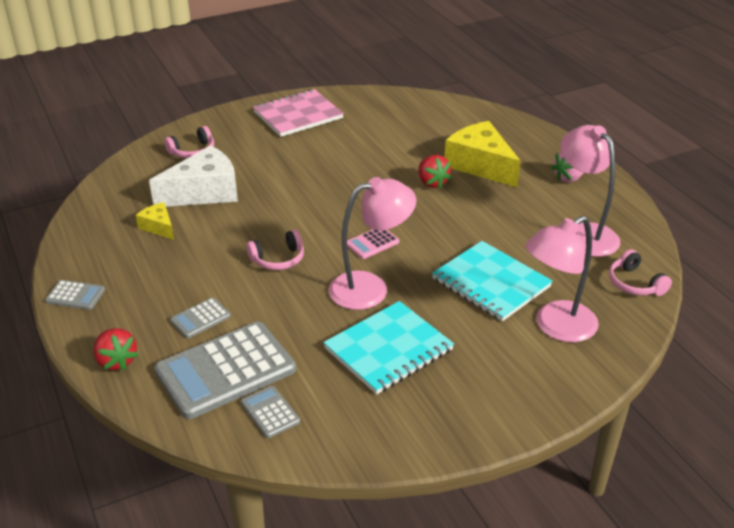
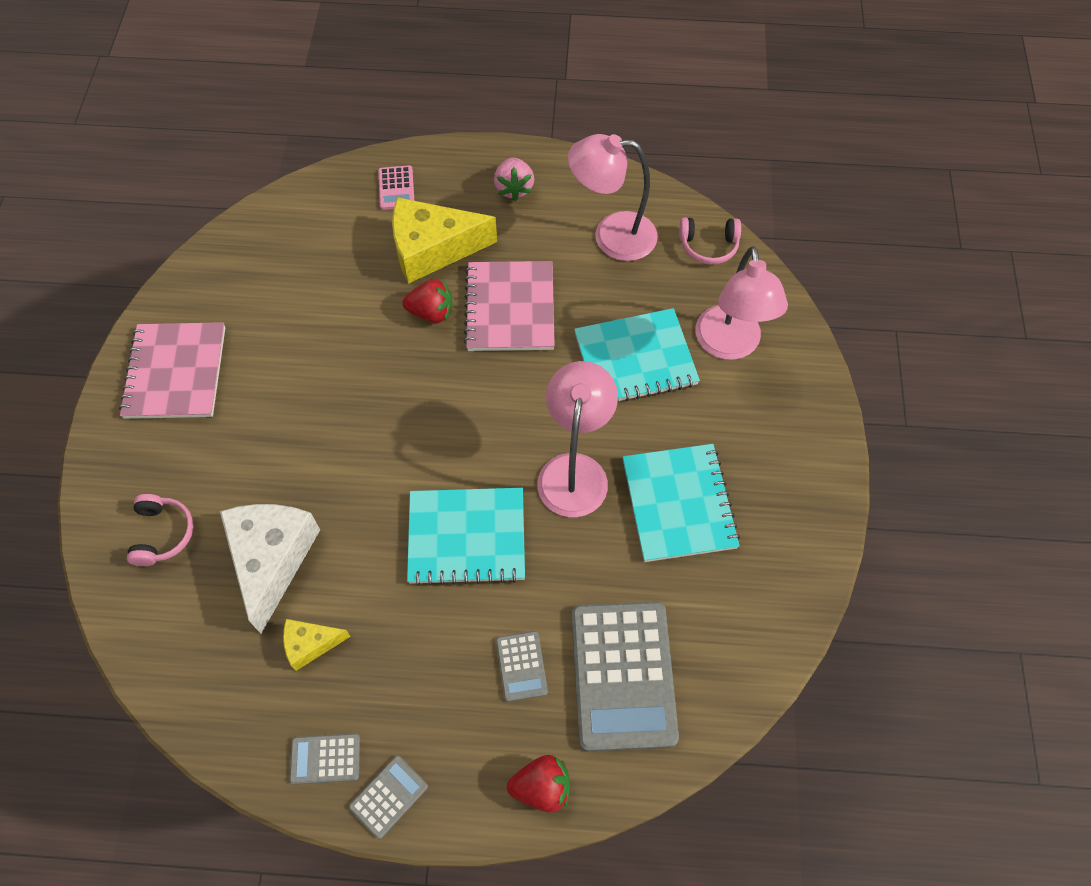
camera: 60 degrees left, 25 degrees up
(270, 412) = (708, 658): grey calculator -> grey calculator (325, 759)
(278, 259) = (466, 537): pink headphones -> turquoise notebook
(372, 243) = (501, 429): pink calculator -> pink calculator (396, 188)
(471, 212) = (510, 308): none -> pink notebook

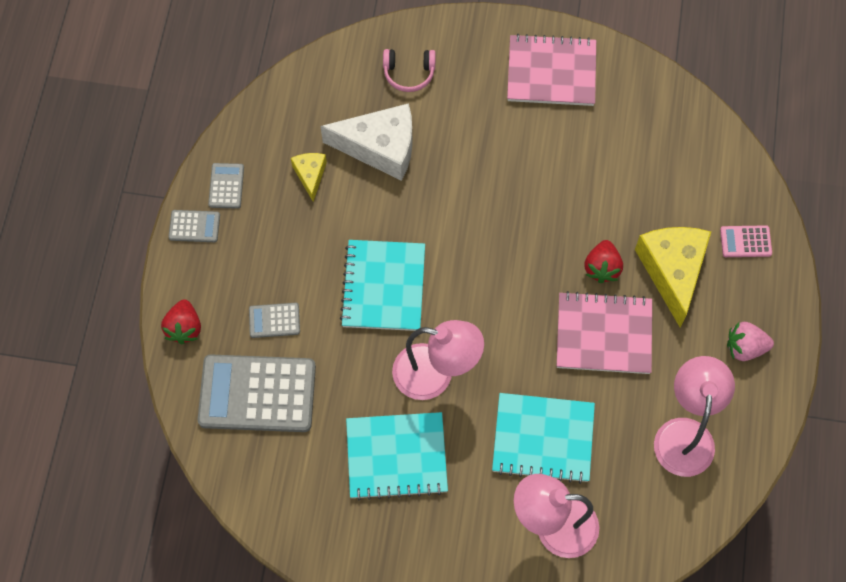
camera: 95 degrees right, 5 degrees up
(388, 796) = (194, 226): grey calculator -> grey calculator turned 45 degrees counterclockwise
(635, 359) = (543, 438): turquoise notebook -> turquoise notebook turned 75 degrees counterclockwise
(708, 246) = (670, 525): pink headphones -> none

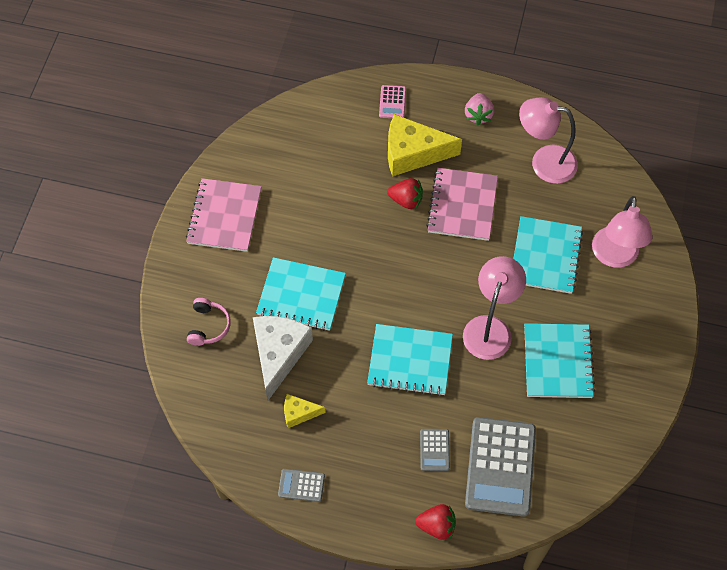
camera: 85 degrees left, 5 degrees down
(194, 226) = (339, 514): grey calculator -> none
(457, 163) = (301, 295): none -> turquoise notebook

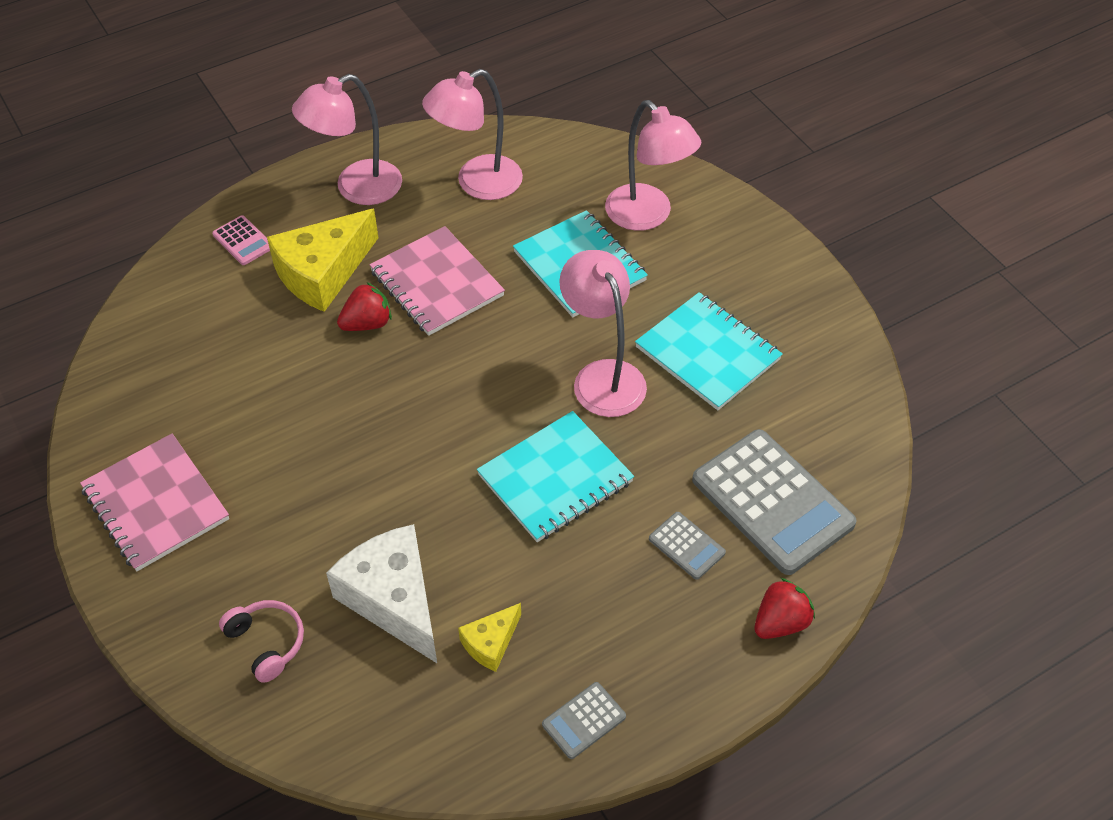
camera: 45 degrees left, 10 degrees down
(301, 295) = (351, 513): turquoise notebook -> none
(478, 115) = (356, 188): pink strawberry -> pink lamp

